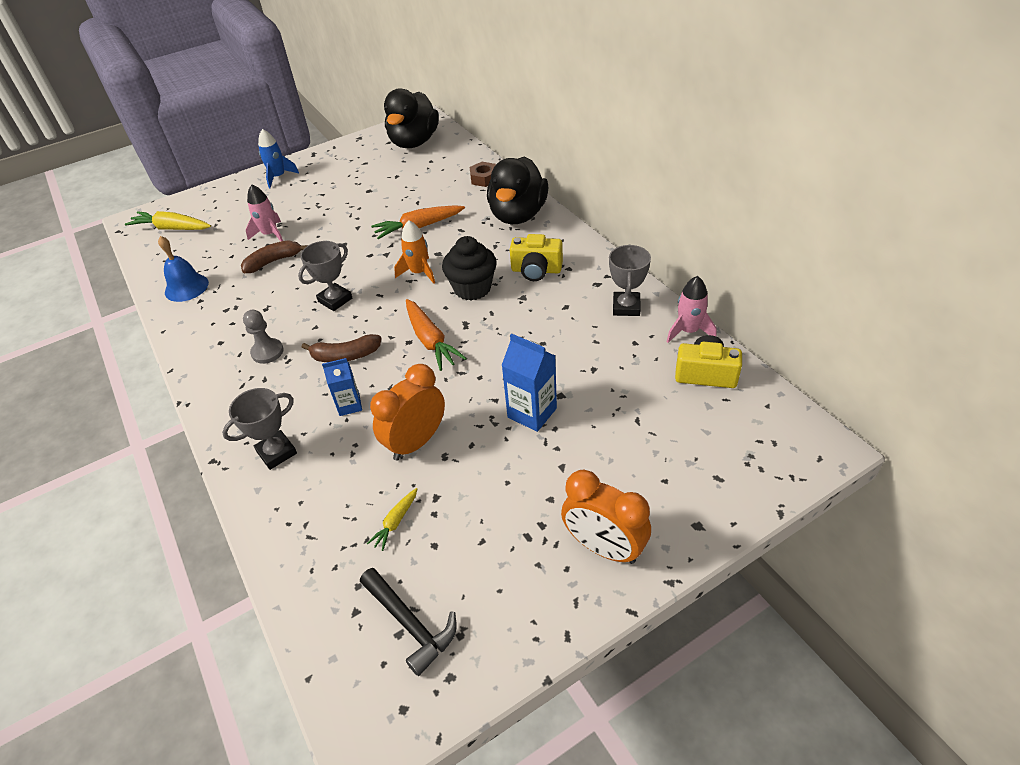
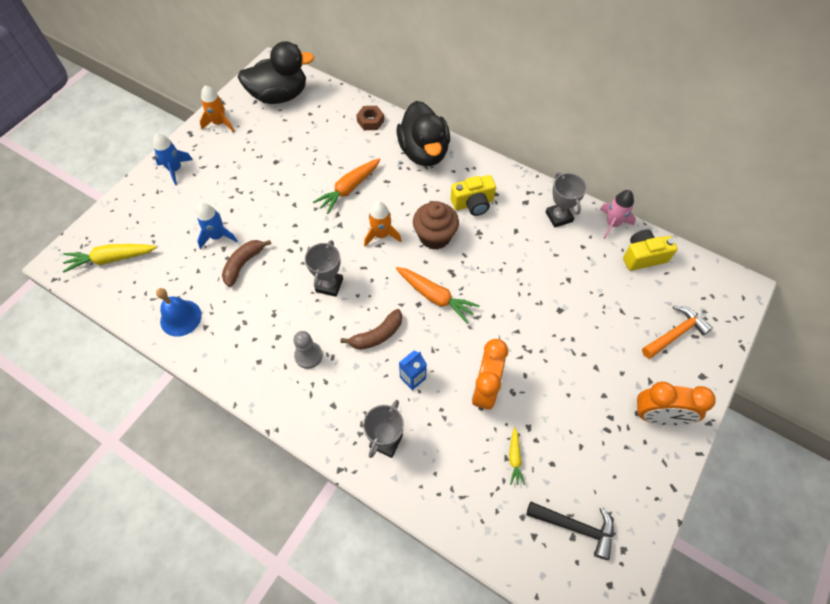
camera: 30 degrees left, 15 degrees up
(270, 234) = (218, 236): pink rocket -> blue rocket
(344, 152) = (220, 123): none -> orange rocket
(414, 142) = (280, 96): black duck -> black duck turned 90 degrees counterclockwise
(472, 288) = (435, 237): black cupcake -> brown cupcake
(532, 413) = (550, 332): blue carton -> none
(692, 466) = (675, 333): none -> orange hammer

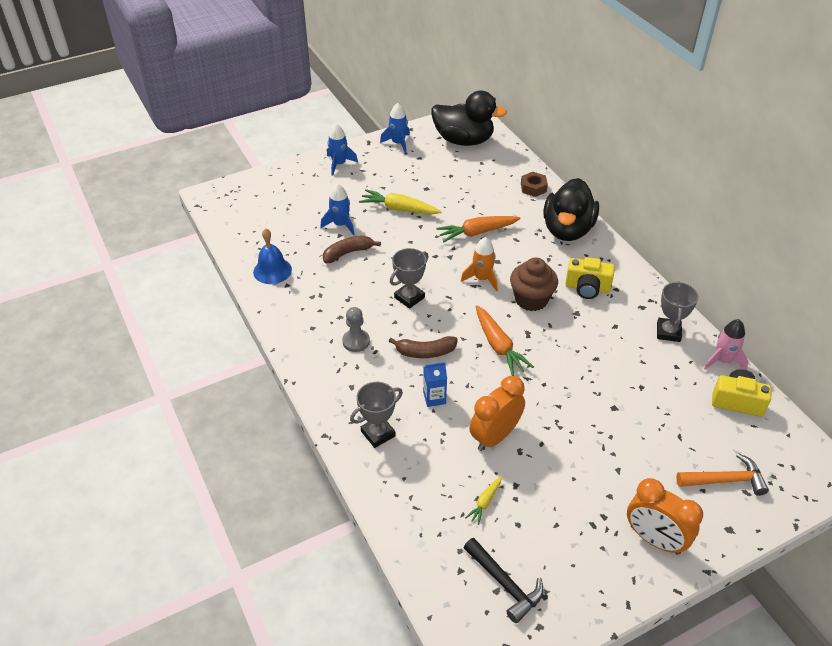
camera: 30 degrees right, 15 degrees down
(111, 259) = (247, 208): yellow carrot -> yellow carrot (399, 209)
(220, 123) = (398, 143): orange rocket -> blue rocket

